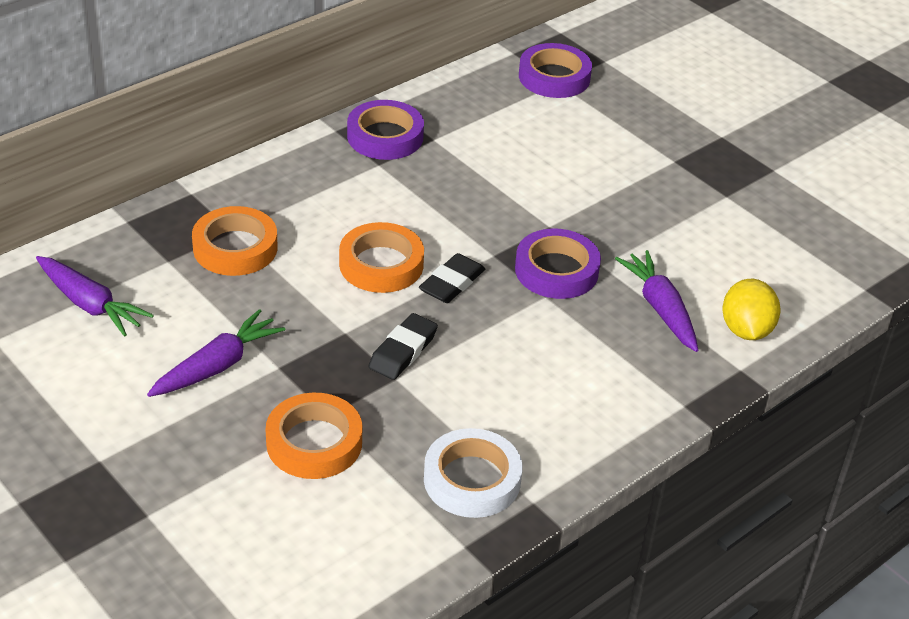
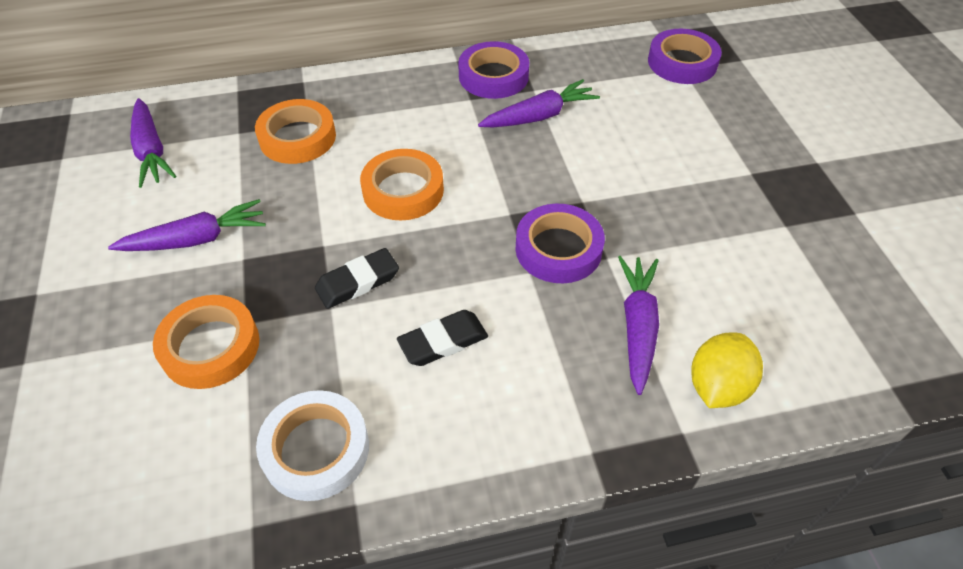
camera: 30 degrees right, 10 degrees up
(452, 283) = (451, 229): black eraser -> black eraser (443, 341)
(457, 162) = (539, 116): none -> purple carrot

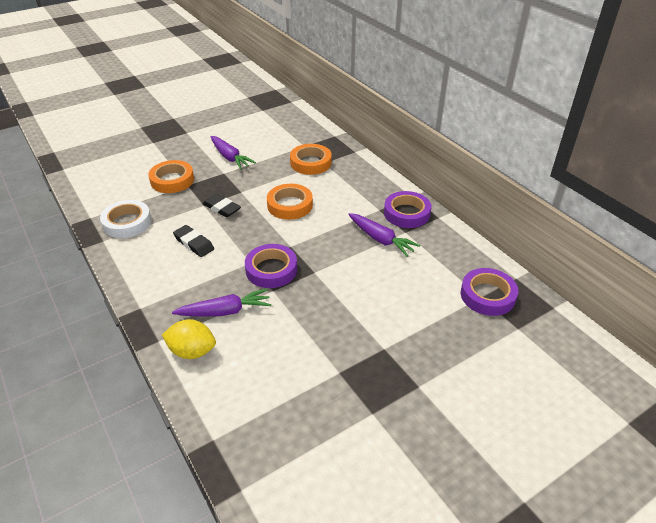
camera: 70 degrees right, 10 degrees down
(151, 151) = (278, 128): purple carrot -> none

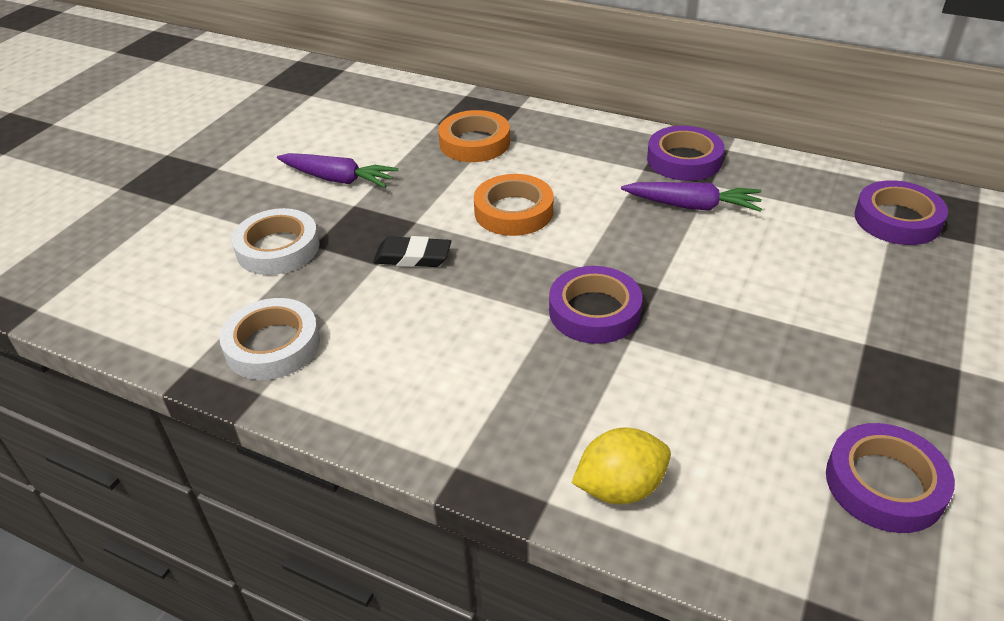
camera: 30 degrees left, 0 degrees up
(172, 180) = (278, 248): orange tape -> white tape
(194, 243) = (429, 327): black eraser -> none
(225, 311) = (598, 403): purple carrot -> none
(308, 415) = (884, 484): none -> purple tape

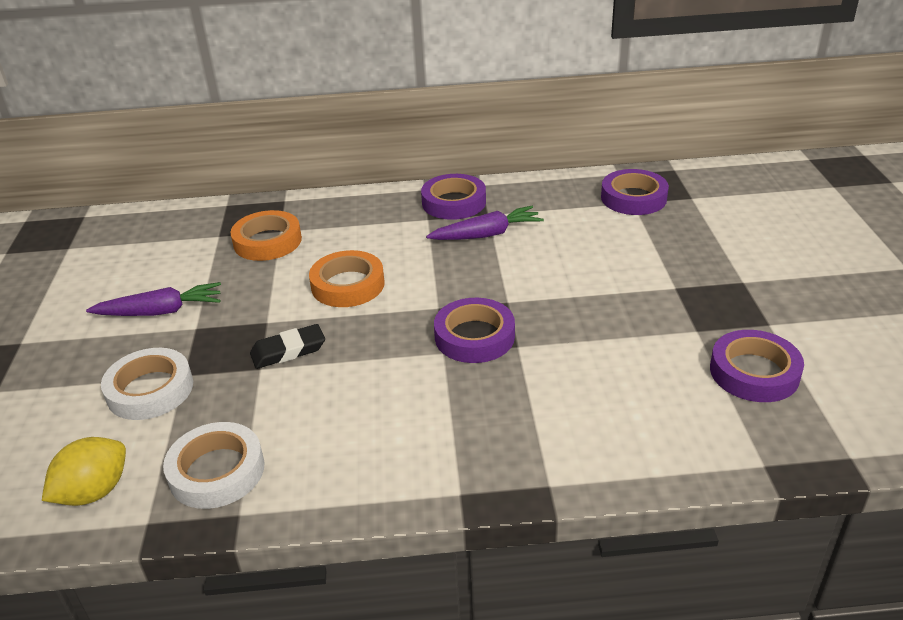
camera: 30 degrees left, 5 degrees down
(620, 488) = (592, 452): yellow lemon -> yellow lemon (94, 492)

